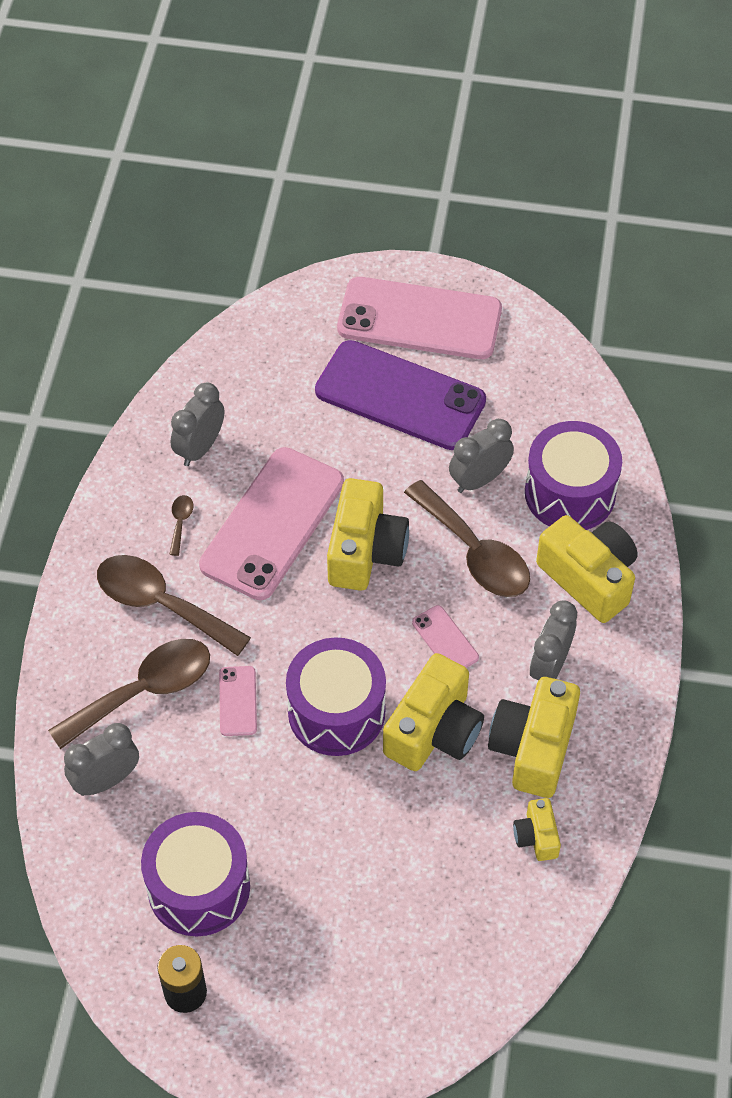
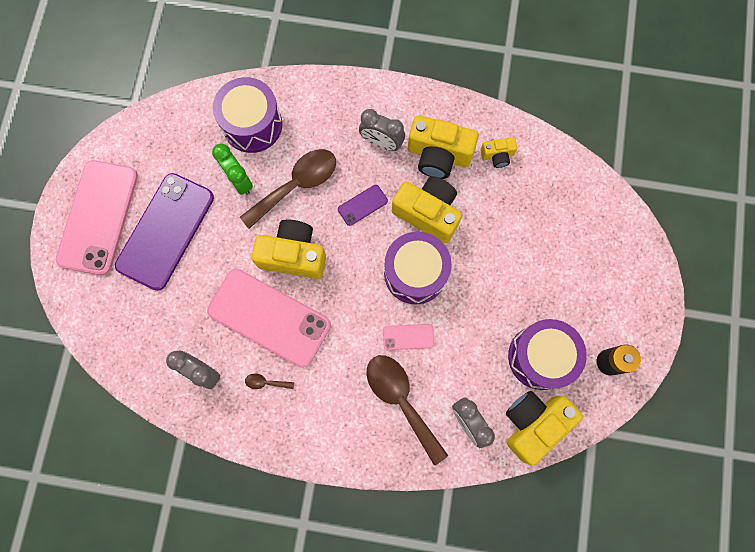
camera: 90 degrees left, 20 degrees up
(161, 604) = (333, 392): brown spoon -> none
(445, 640) = (362, 205): pink phone -> purple phone
(479, 479) = (239, 181): grey clock -> green clock
(589, 578) = (318, 116): yellow camera -> yellow camera (533, 423)

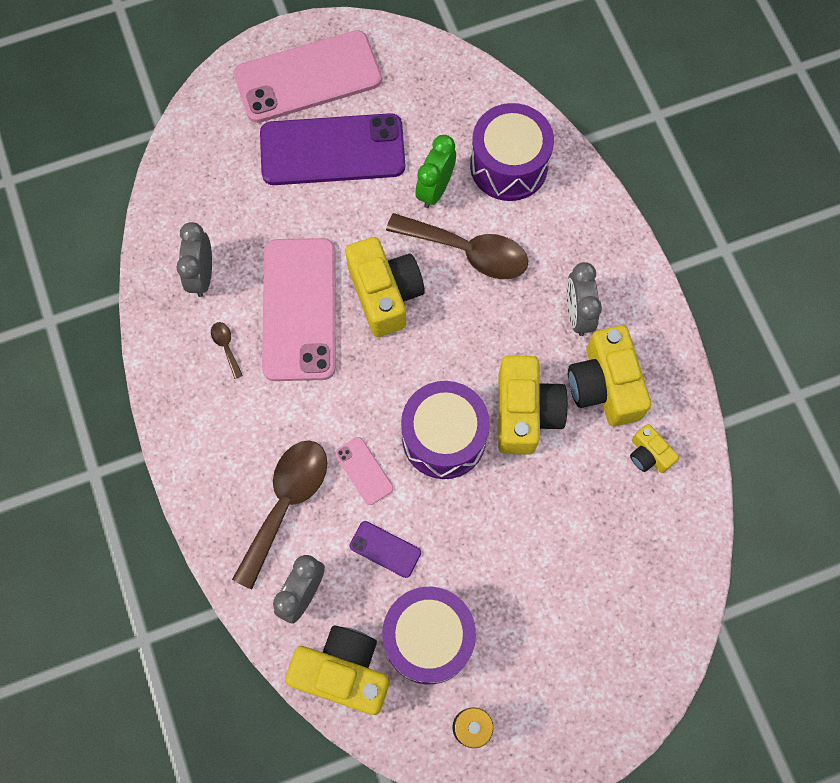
camera: 60 degrees right, 5 degrees down
(362, 205) = (489, 334): purple phone -> purple phone (385, 549)

